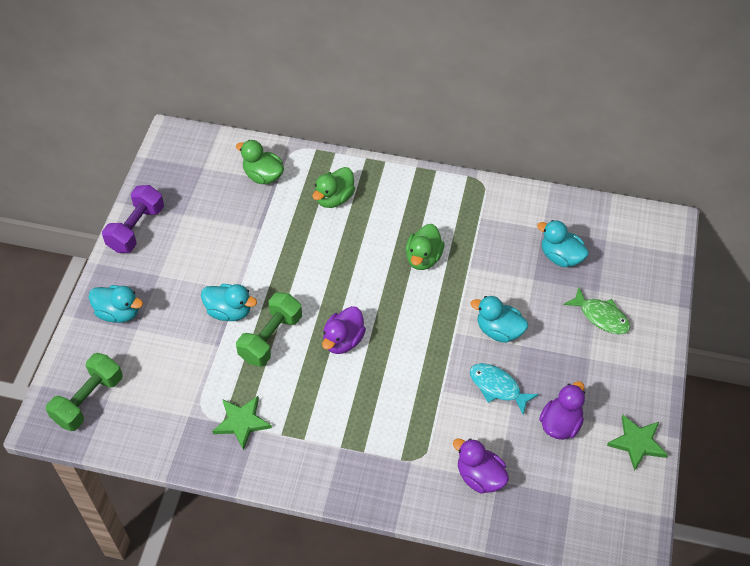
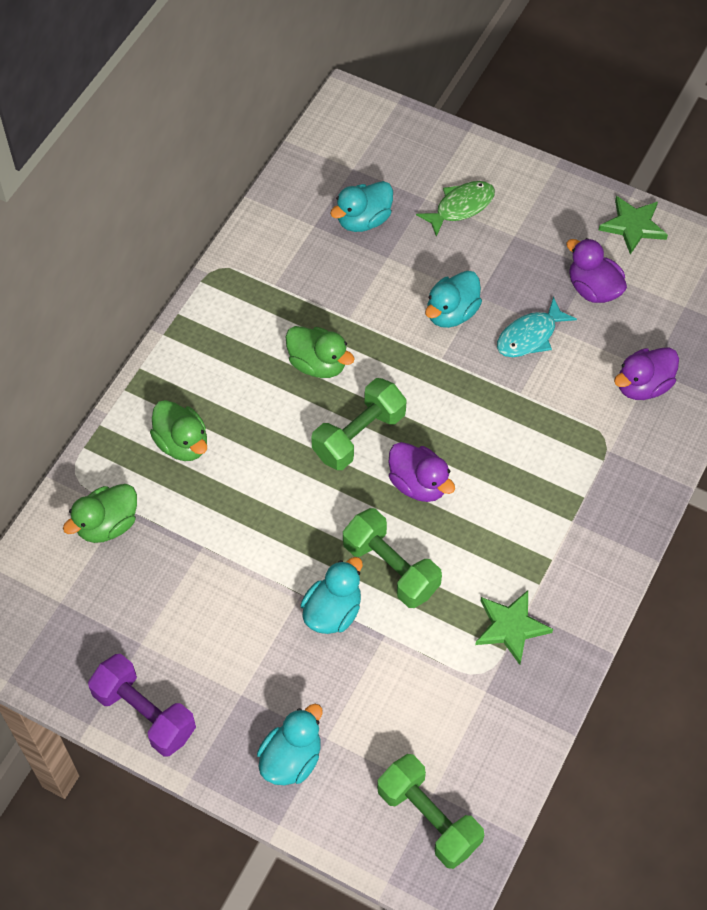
camera: 75 degrees left, 5 degrees up
(372, 295) = (359, 435): none -> green dumbbell

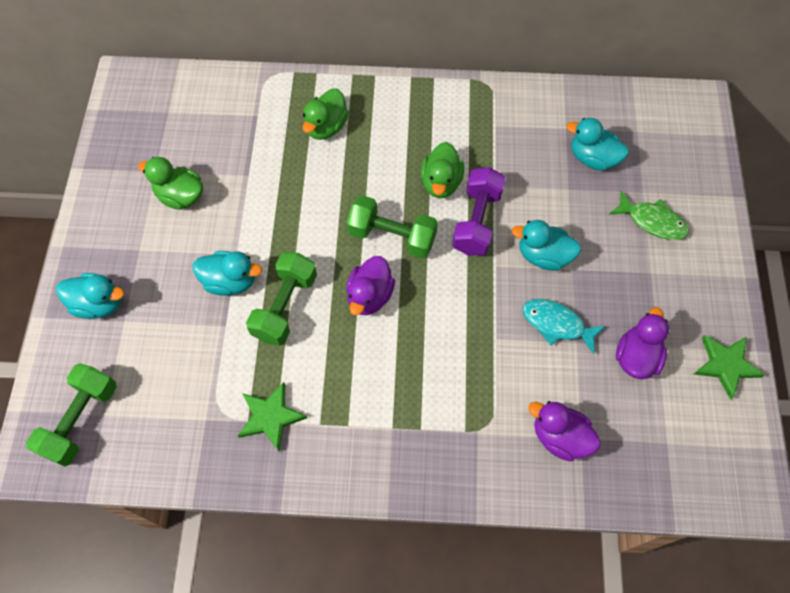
camera: 65 degrees right, 5 degrees up
(107, 525) = (239, 112): green duck -> green duck (180, 196)
(144, 714) = (102, 197): purple dumbbell -> purple dumbbell (476, 221)

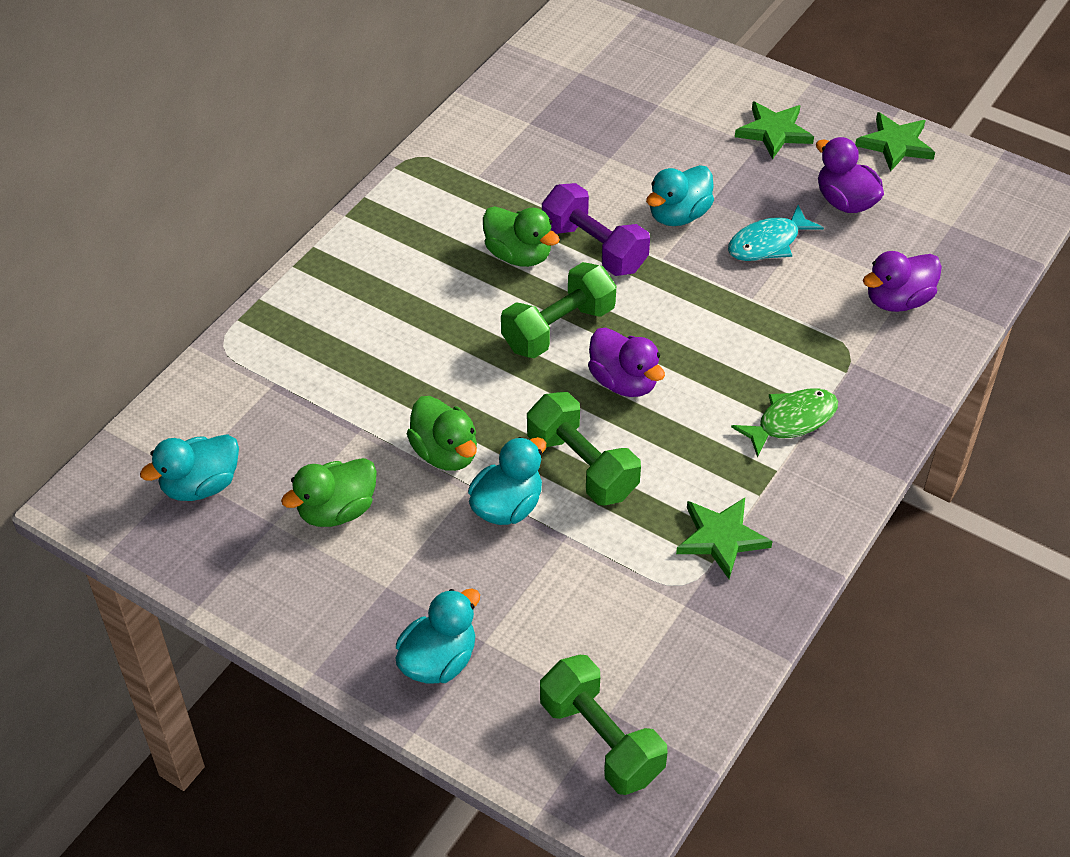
camera: 60 degrees left, 15 degrees down
(326, 127) = (351, 323): green duck -> green duck (445, 453)
(592, 158) = (586, 121): turquoise duck -> turquoise duck (200, 485)
(652, 221) = (698, 115): green fish -> green fish (791, 421)
(673, 277) = (774, 132): none -> green star

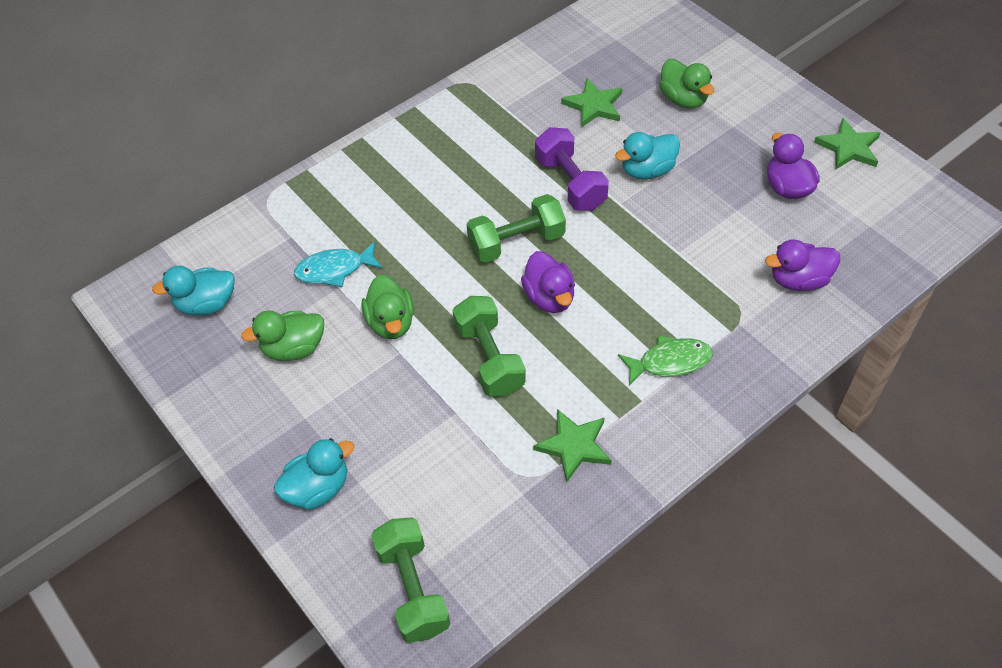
camera: 20 degrees right, 5 degrees up
(507, 506) = (419, 377): turquoise duck -> none
(518, 255) = (510, 176): green duck -> green duck (683, 99)
(768, 243) = (710, 208): turquoise fish -> turquoise fish (334, 270)
(774, 132) = (751, 117): green star -> green star (594, 105)

